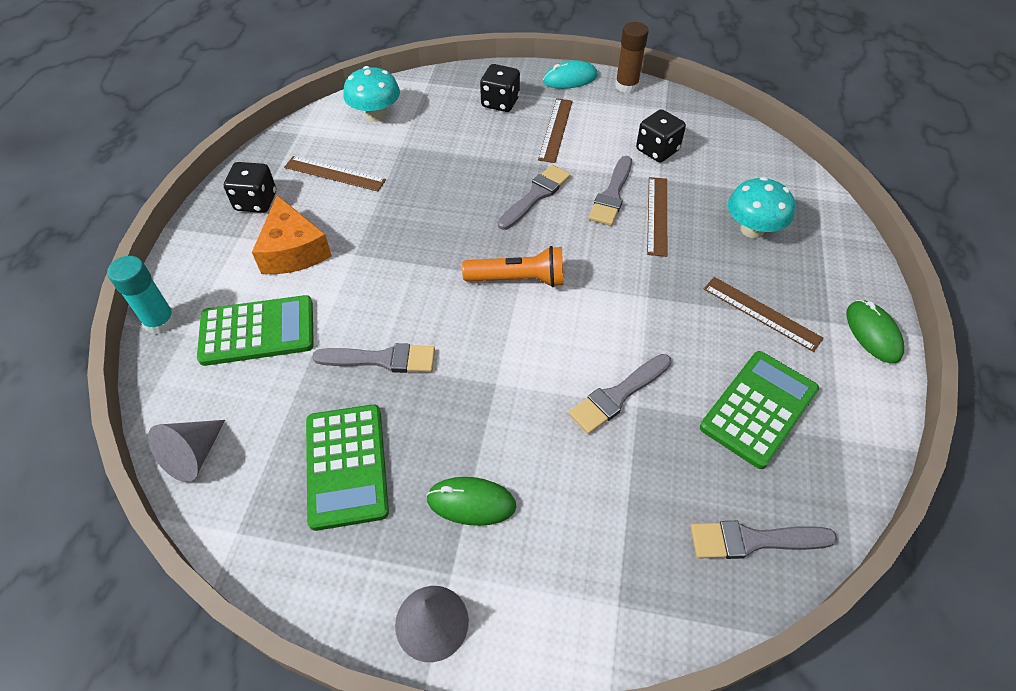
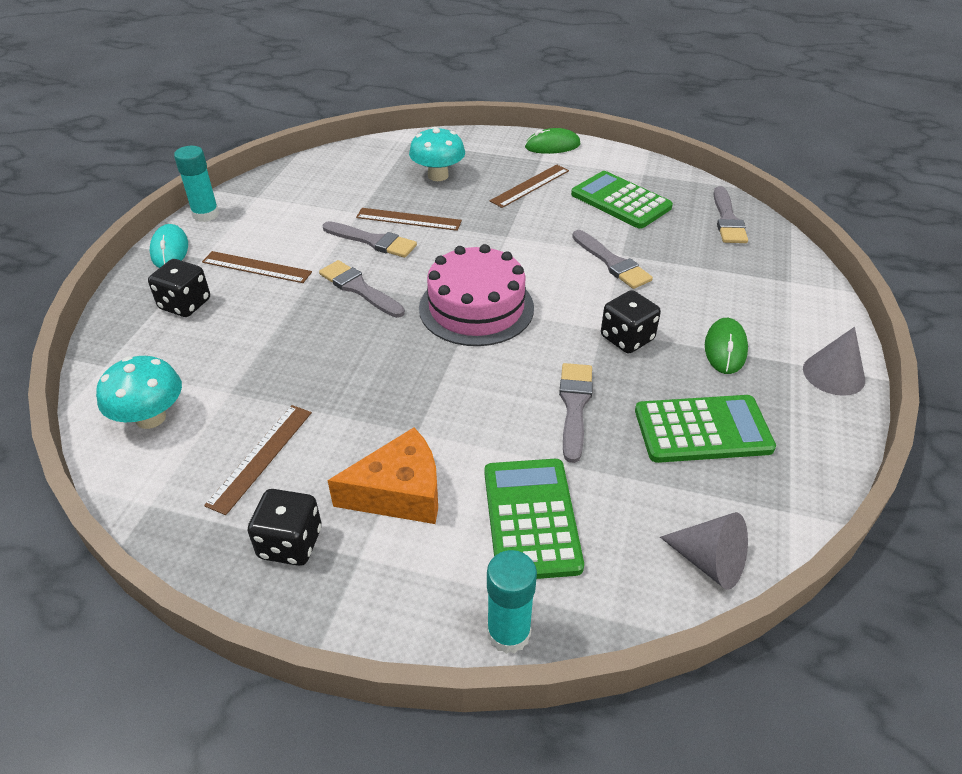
camera: 85 degrees left, 10 degrees down
(518, 279) = (476, 308): orange flashlight -> pink cake
(626, 86) = (206, 214): brown glue stick -> turquoise glue stick
(657, 150) = (318, 208): black dice -> black dice (627, 338)

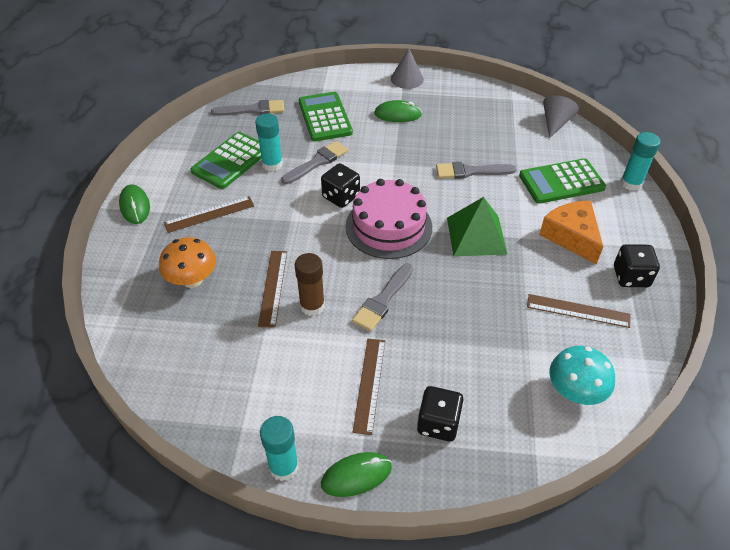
camera: 100 degrees left, 5 degrees up
(170, 250) = (356, 475): turquoise mouse -> green mouse
(373, 241) = (312, 306): grey brush -> brown glue stick
(435, 385) = (476, 235): none -> green pyramid
(438, 176) = (192, 280): turquoise mushroom -> orange mushroom
(530, 186) = (209, 214): brown ruler -> brown ruler turned 60 degrees counterclockwise
(611, 228) = (272, 164): none -> turquoise glue stick
(627, 338) = (400, 153): black dice -> black dice (341, 197)
(702, 430) = (469, 124): green calculator -> green calculator (325, 117)

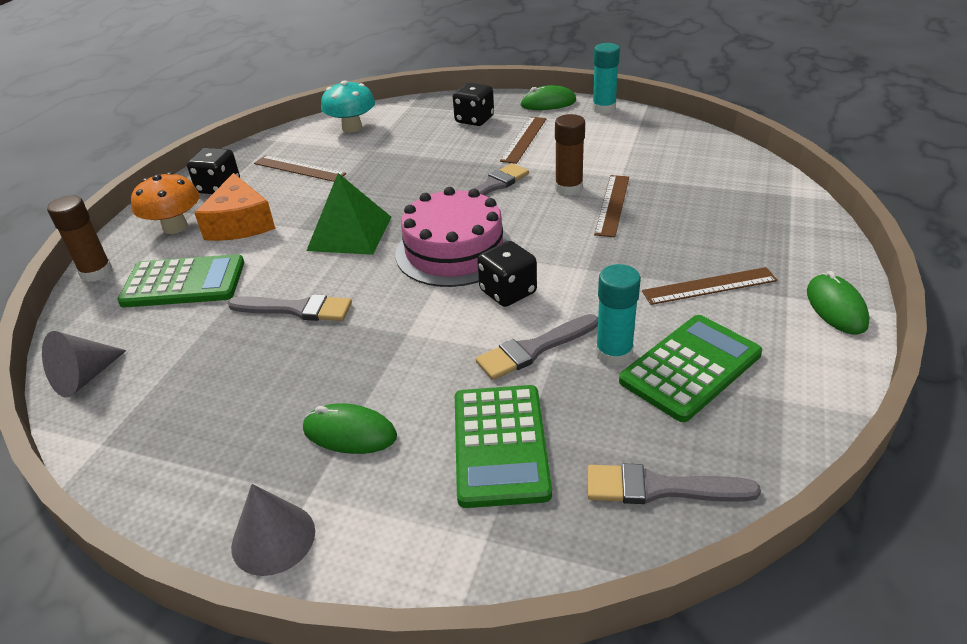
camera: 165 degrees left, 10 degrees down
(192, 280) = (713, 218): orange mushroom -> orange mushroom (175, 227)
(631, 183) = (96, 272): turquoise glue stick -> brown glue stick

